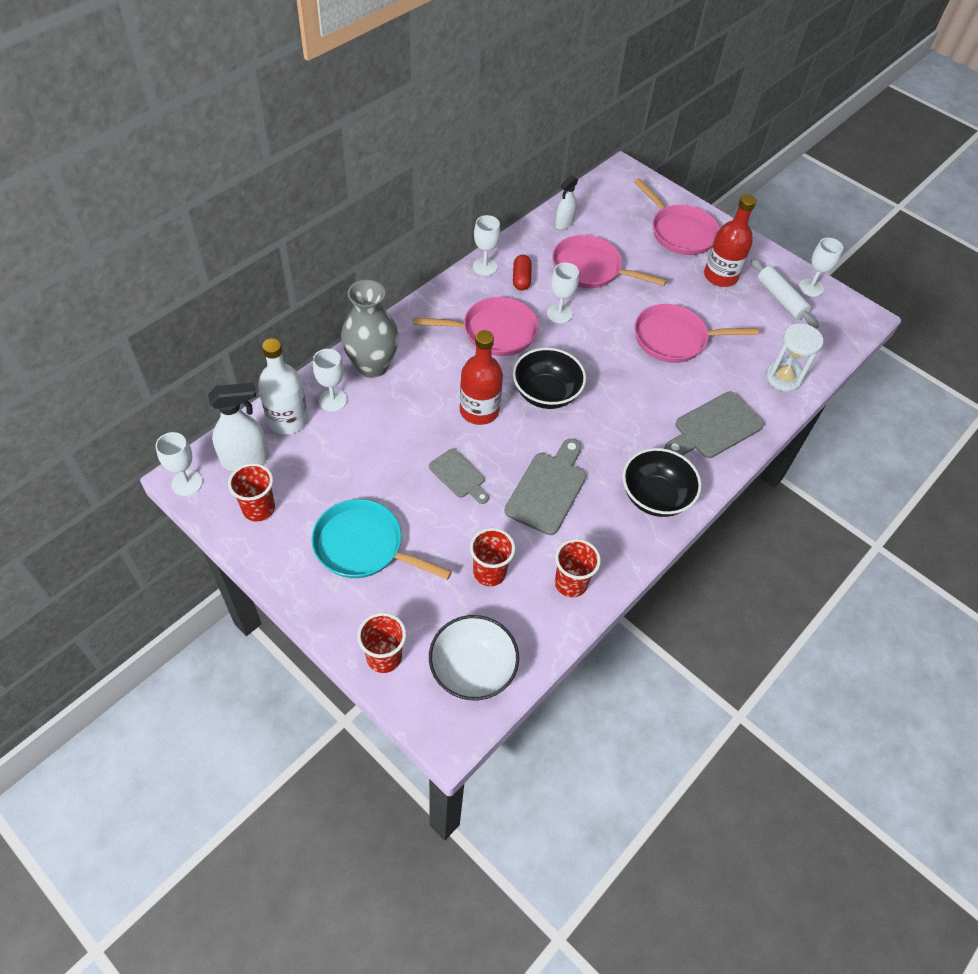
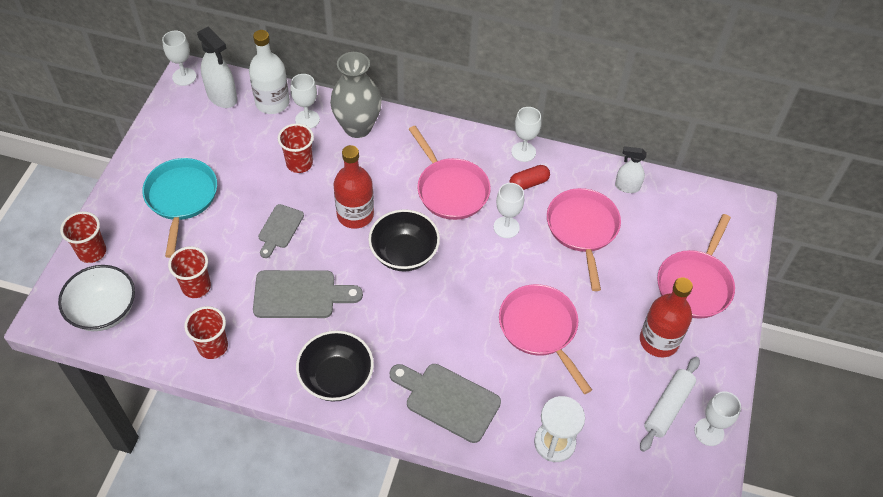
camera: 65 degrees right, 0 degrees up
(259, 509) = (183, 124): red cup -> red cup (299, 163)

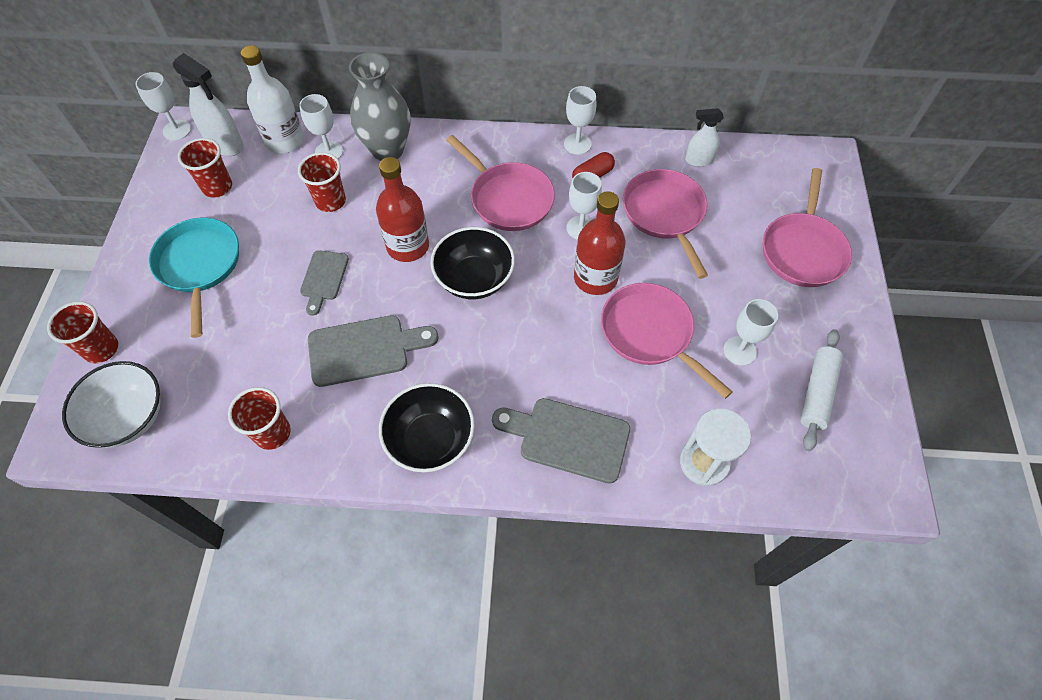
camera: 10 degrees left, 5 degrees up
(196, 287) = (238, 365): red cup -> red cup (217, 187)
(659, 341) = (783, 320): red bottle -> red bottle (595, 278)
(709, 432) = (870, 411): white goblet -> white goblet (739, 351)

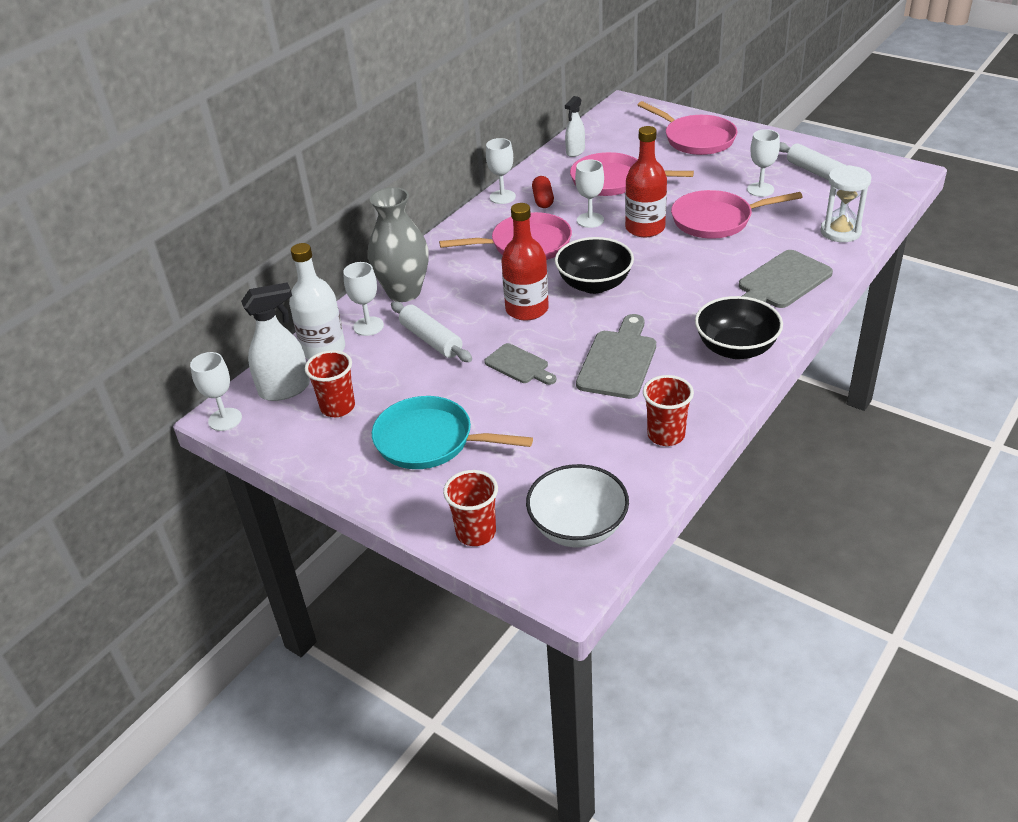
camera: 55 degrees left, 20 degrees down
(330, 201) = (431, 340): red cup -> white rolling pin

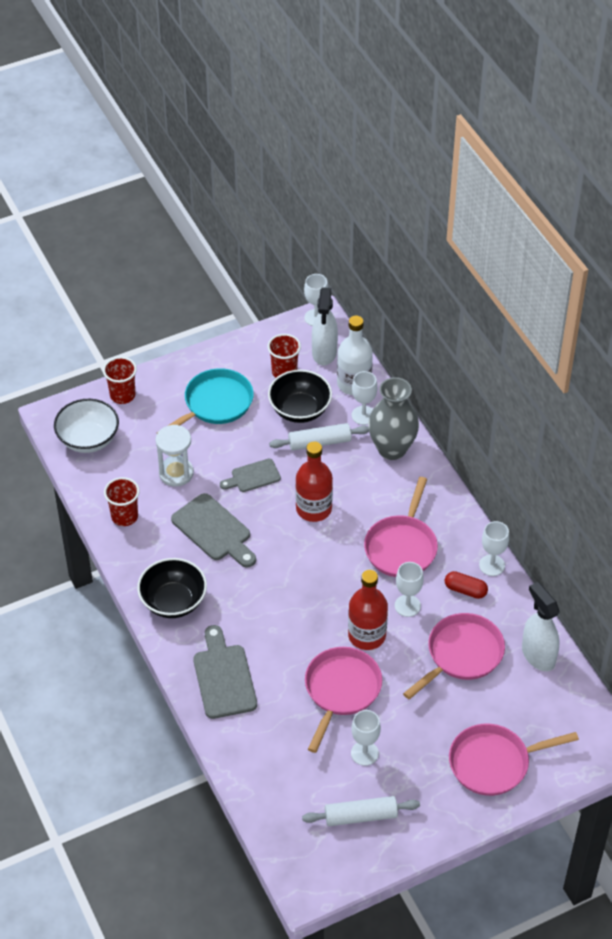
camera: 115 degrees right, 10 degrees up
(575, 152) = (538, 655): white spray bottle -> white spray bottle, size x1.60
(594, 284) = (313, 562): black bowl -> black bowl (300, 410)
(840, 232) = (257, 764): white hourglass -> white hourglass (176, 473)

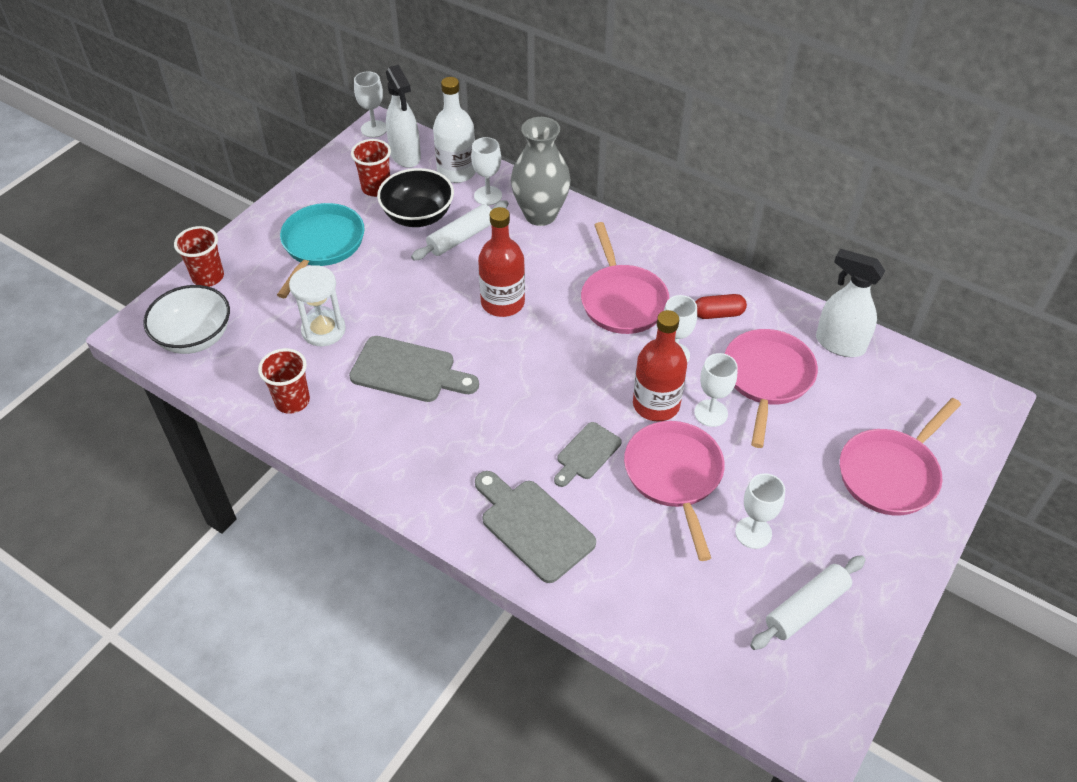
camera: 30 degrees left, 0 degrees up
(173, 601) = (414, 468): black bowl -> none
(253, 476) = (413, 298): grey cutting board -> grey cutting board (586, 454)
(492, 565) = (724, 279): white goblet -> white goblet (711, 413)

